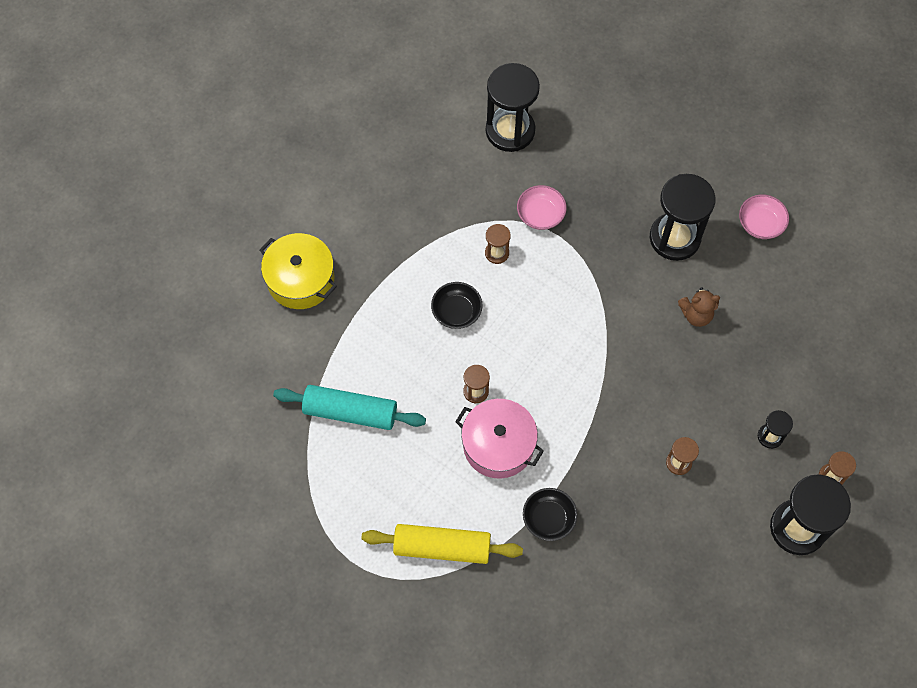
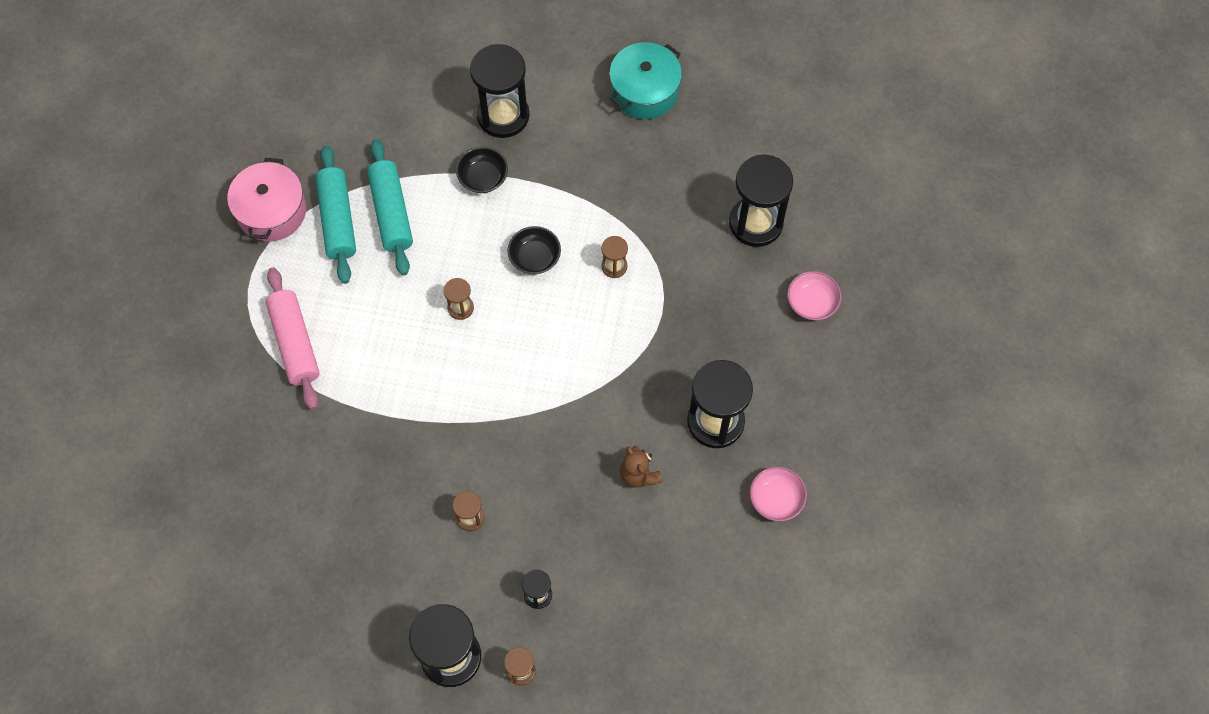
camera: 65 degrees right, 0 degrees up
(300, 279) = (503, 115): yellow pot -> black hourglass
(333, 461) = (338, 220): none -> turquoise rolling pin
(339, 158) = (644, 91): none -> turquoise pot
(442, 547) = (295, 343): yellow rolling pin -> pink rolling pin
(498, 445) = (415, 349): pink pot -> pink pot (271, 211)
(540, 214) = (676, 288): pink bowl -> pink bowl (812, 302)
(548, 518) = (361, 422): black bowl -> black bowl (483, 177)

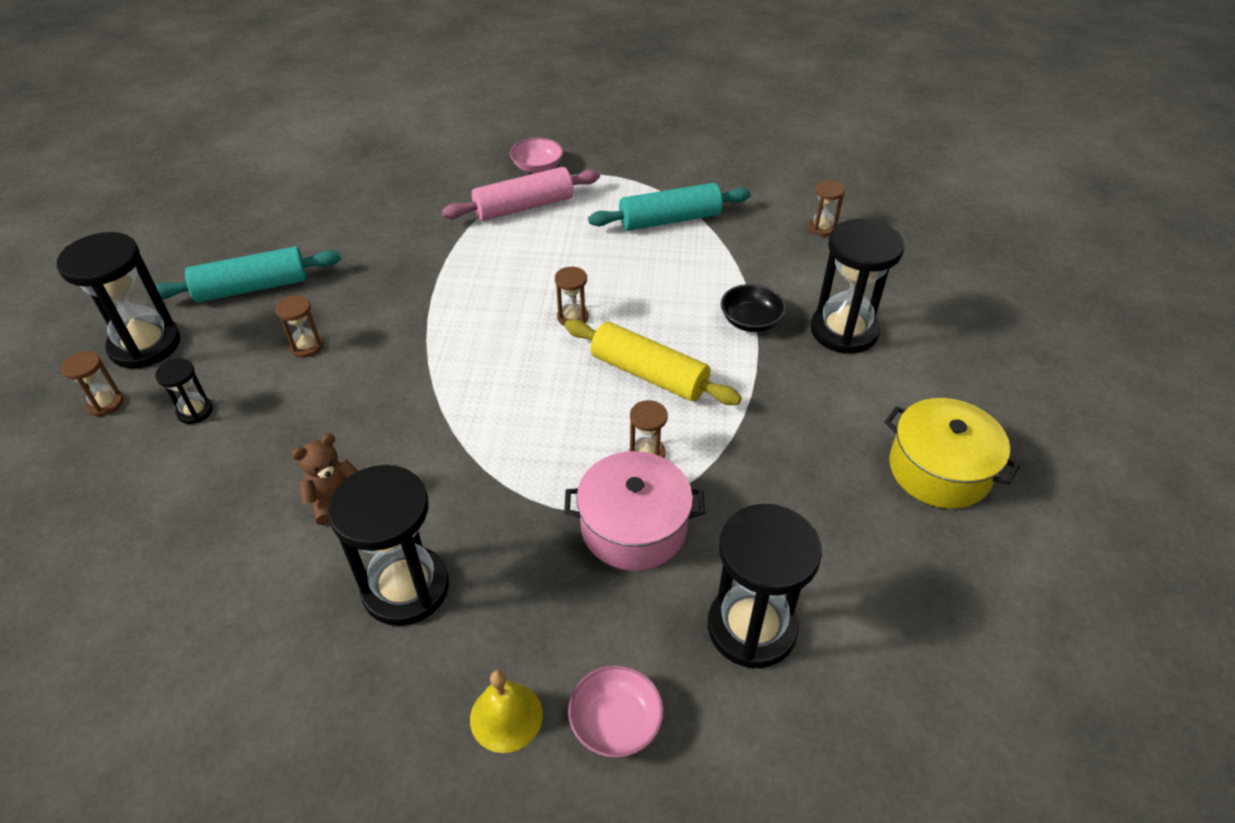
camera: 85 degrees right, 20 degrees down
(271, 211) = (671, 179): pink pot -> pink pot (633, 527)
(370, 102) = (822, 228): none -> brown hourglass
(392, 213) = (686, 255): turquoise rolling pin -> turquoise rolling pin (252, 288)
(534, 257) = (648, 374): black bowl -> yellow rolling pin
(644, 91) = (939, 469): turquoise pot -> yellow pot
(776, 499) = (266, 679): pink bowl -> pink bowl (537, 167)
(806, 360) = (506, 716): none -> yellow bell

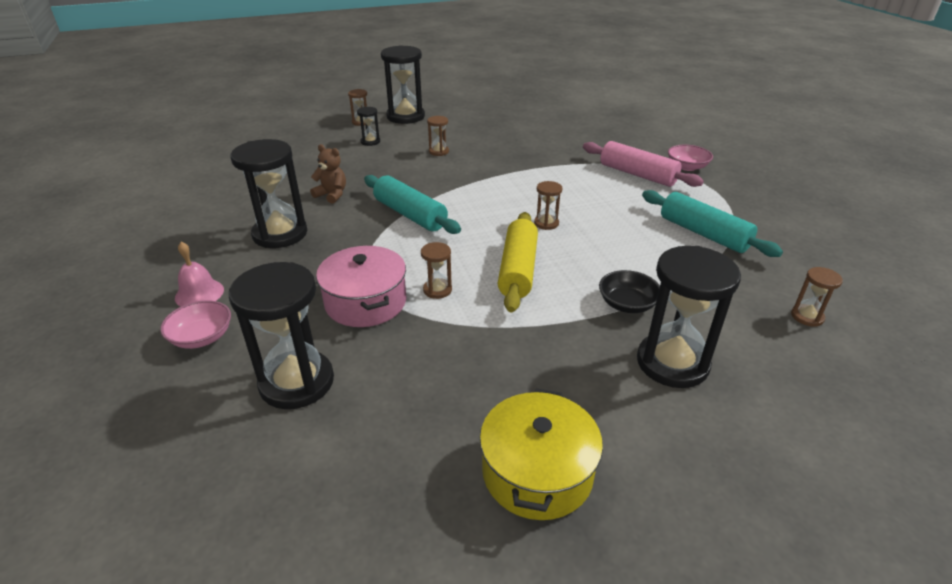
camera: 65 degrees right, 10 degrees down
(252, 288) = (469, 125): turquoise rolling pin -> turquoise rolling pin (410, 215)
(506, 716) = (199, 293): yellow bell -> pink bell

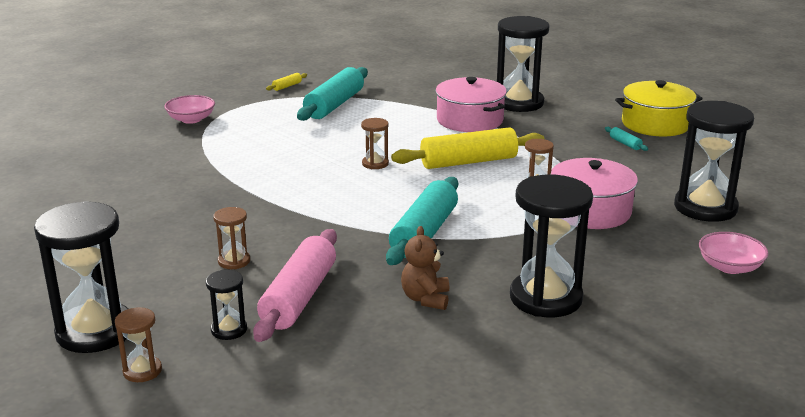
camera: 115 degrees left, 10 degrees down
(199, 293) = (690, 298): pink bell -> none
(491, 402) = (625, 144): none -> turquoise rolling pin
(627, 304) = (470, 120): black bowl -> pink pot
(637, 174) = (227, 138): pink rolling pin -> pink rolling pin (299, 297)
(768, 219) = (287, 86): none -> yellow rolling pin
(807, 316) = (422, 74): brown hourglass -> none

